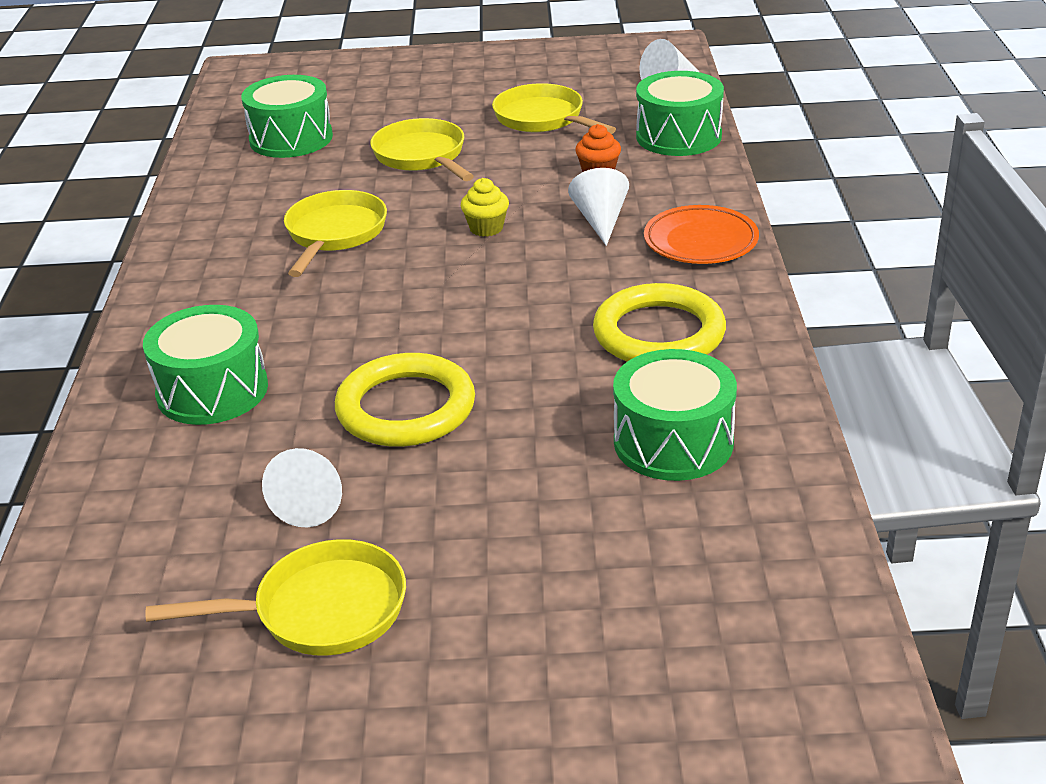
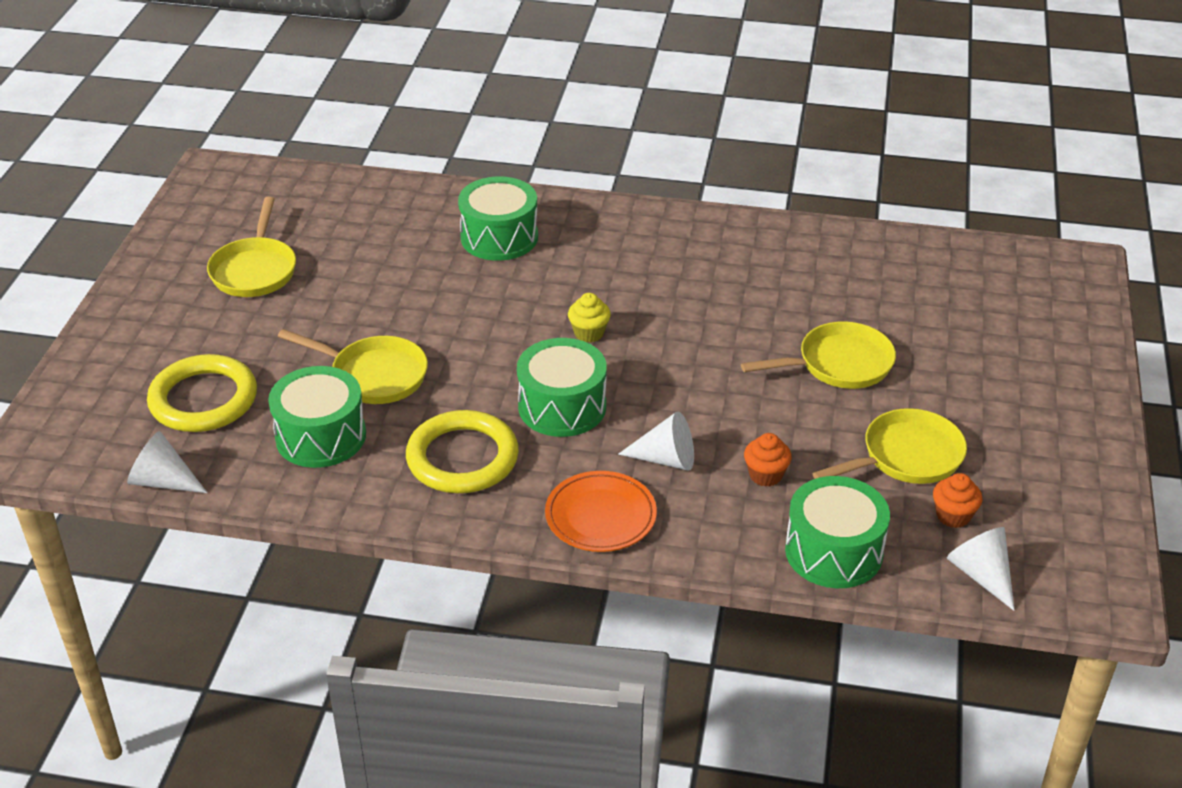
camera: 100 degrees right, 5 degrees up
(291, 138) = (901, 288): green drum -> green drum (562, 406)
(312, 502) = (354, 272): white cone -> white cone (163, 481)
(334, 234) = (702, 302): yellow pan -> yellow pan (374, 375)
(406, 408) = (432, 318): yellow ring -> yellow ring (203, 399)
(486, 228) = (679, 387): yellow cupcake -> yellow cupcake (589, 333)
(607, 97) = (953, 516): none -> orange cupcake

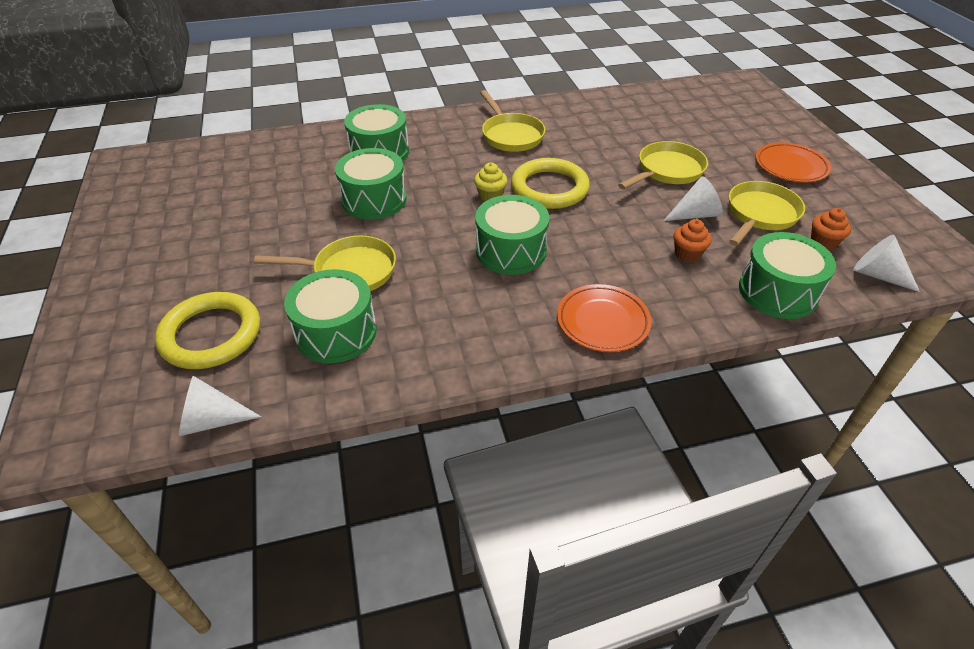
camera: 25 degrees left, 5 degrees up
(255, 270) = (199, 221): yellow pan -> yellow pan (511, 135)
(452, 298) = (374, 200): none -> green drum
(462, 458) = (465, 312): yellow ring -> yellow ring (549, 188)
(666, 459) = (613, 265): white cone -> white cone (695, 215)
(1015, 407) = (790, 166): none -> orange plate

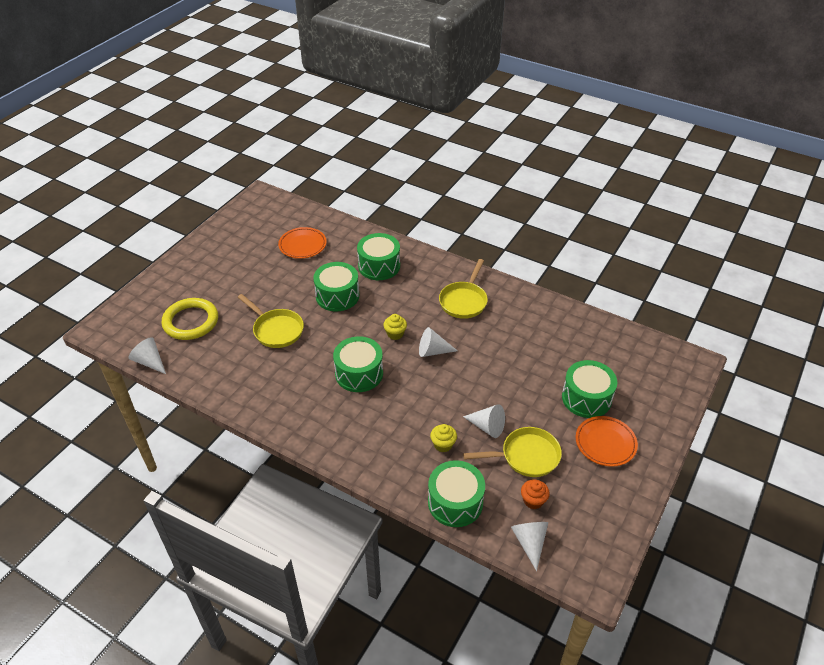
camera: 45 degrees right, 0 degrees up
(336, 332) = (233, 357): green drum -> green drum (586, 398)
(549, 188) = (433, 351): yellow ring -> white cone
(602, 322) = (345, 443): orange plate -> orange plate (302, 245)
(667, 171) = (518, 388): yellow pan -> none
(687, 254) = (443, 445): orange cupcake -> yellow cupcake

